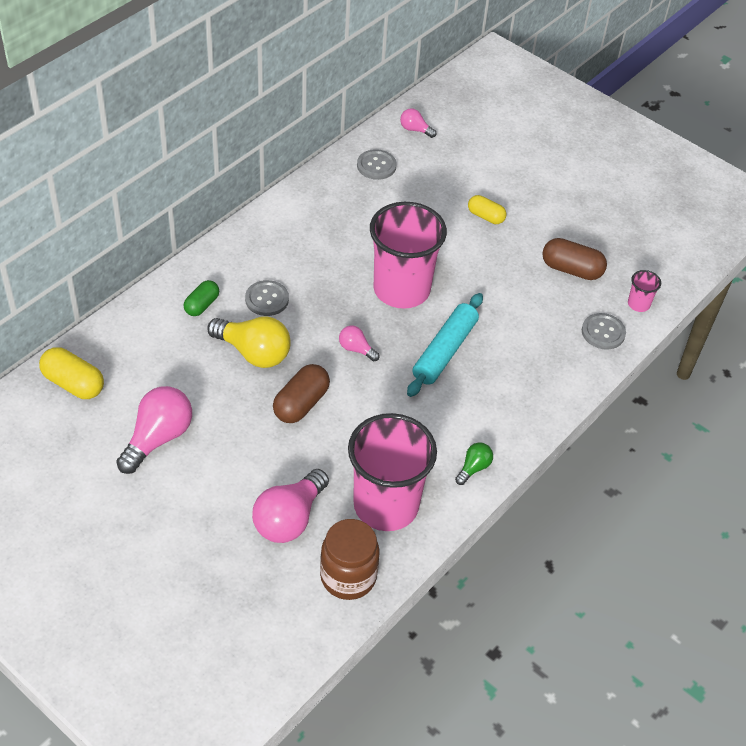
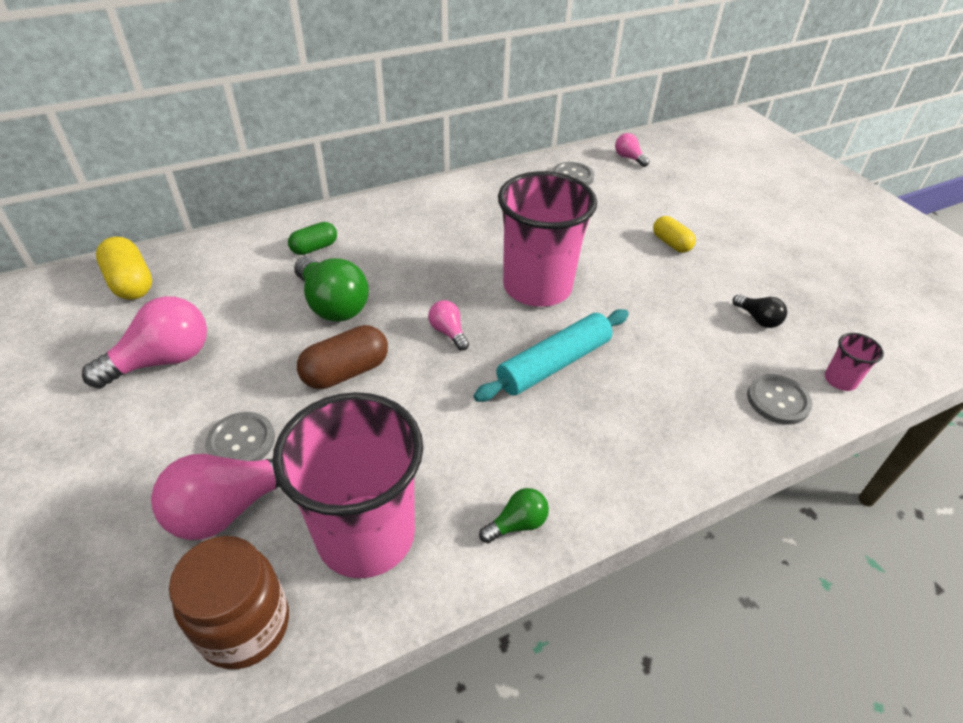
camera: 25 degrees right, 5 degrees down
(253, 352) = (332, 304): yellow light bulb -> green light bulb
(267, 299) = (384, 259): grey button -> grey button (241, 441)
(571, 270) = (758, 319): brown capsule -> black light bulb

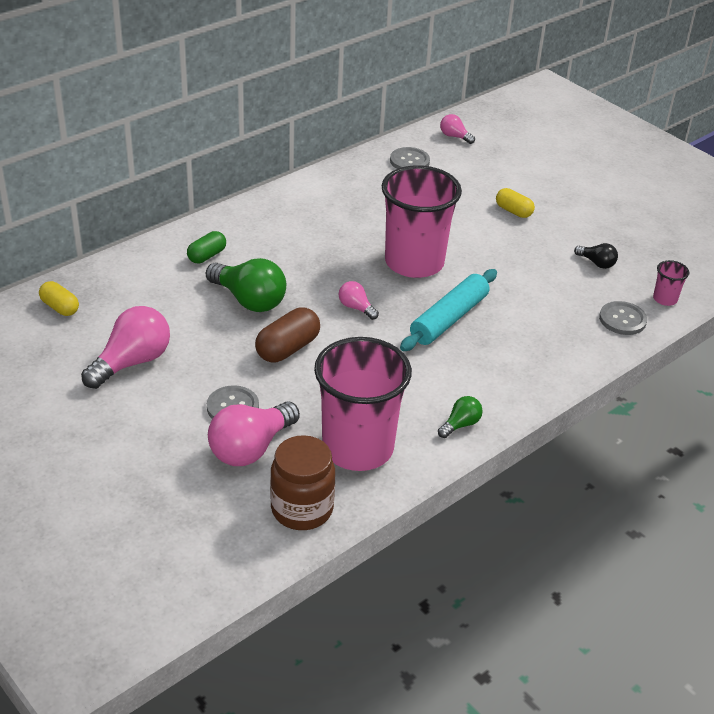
camera: 15 degrees left, 5 degrees down
(131, 283) = (60, 307): yellow capsule -> yellow capsule, size x0.66

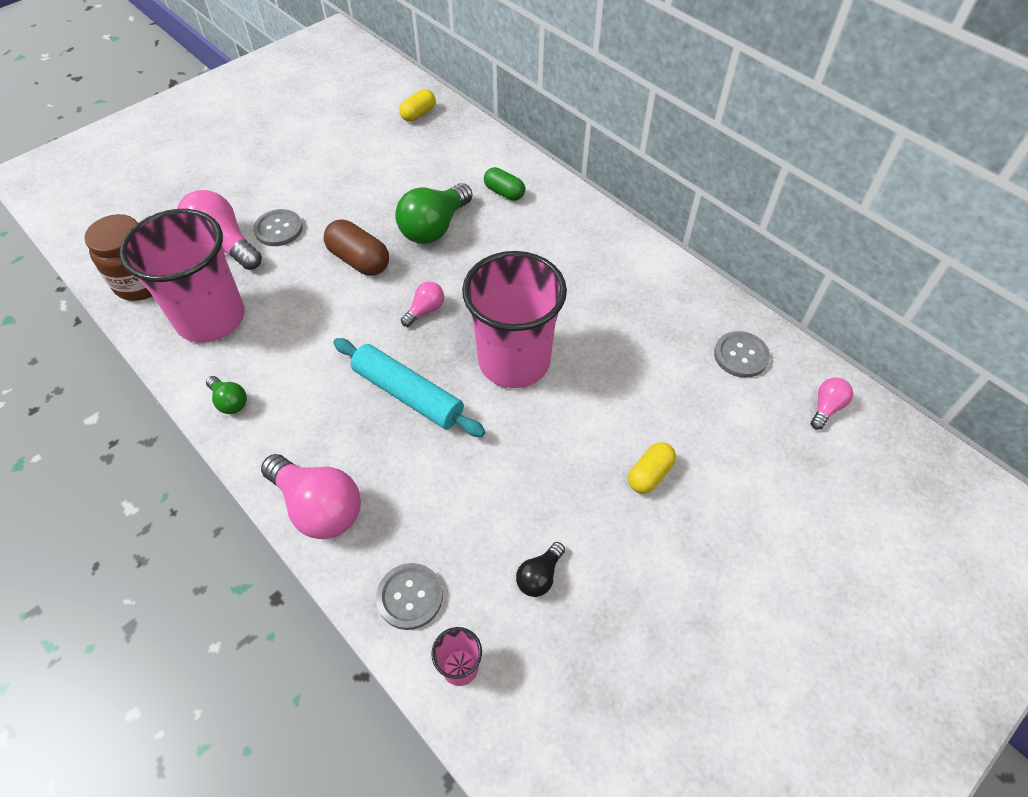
camera: 90 degrees right, 15 degrees up
(132, 362) = (343, 163): pink light bulb -> pink light bulb (318, 507)

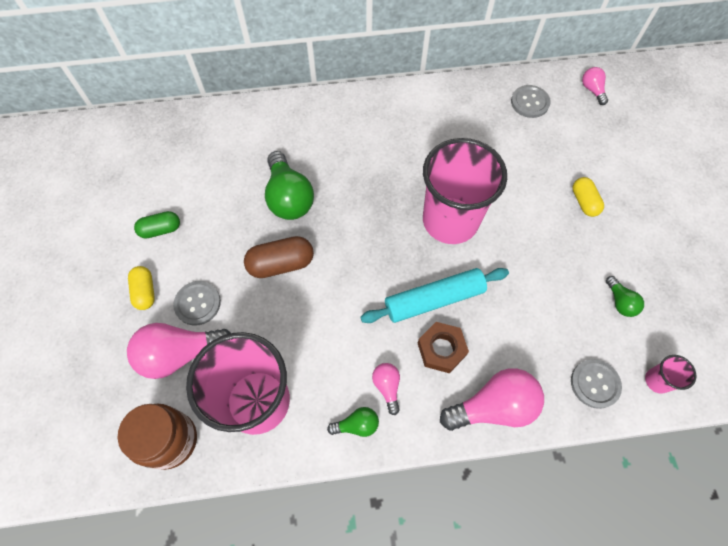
camera: 55 degrees left, 10 degrees up
(355, 429) = (441, 349): none -> brown nut
(418, 114) = (153, 139): yellow capsule -> yellow capsule (145, 292)
(425, 310) = (365, 247): pink light bulb -> pink light bulb (387, 387)
(504, 192) = (290, 135): green capsule -> green capsule (161, 229)
(539, 576) = (620, 302): black light bulb -> green light bulb

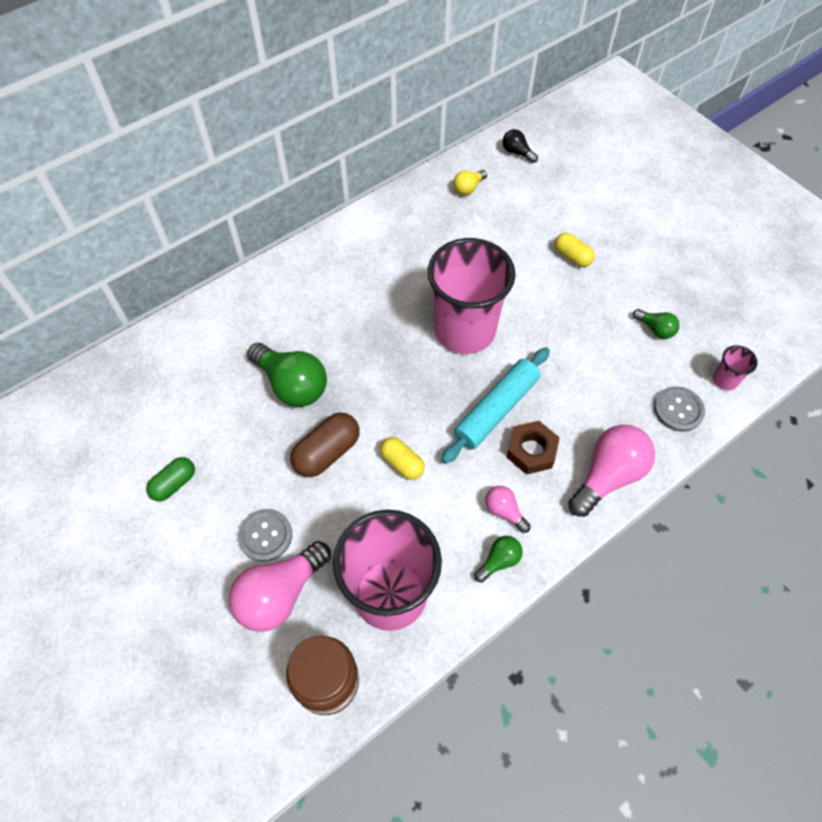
camera: 30 degrees left, 5 degrees down
(145, 292) = (200, 554): yellow capsule -> yellow capsule (402, 463)
(530, 102) = (468, 188): grey button -> yellow light bulb
(592, 90) = (517, 153): pink light bulb -> black light bulb

